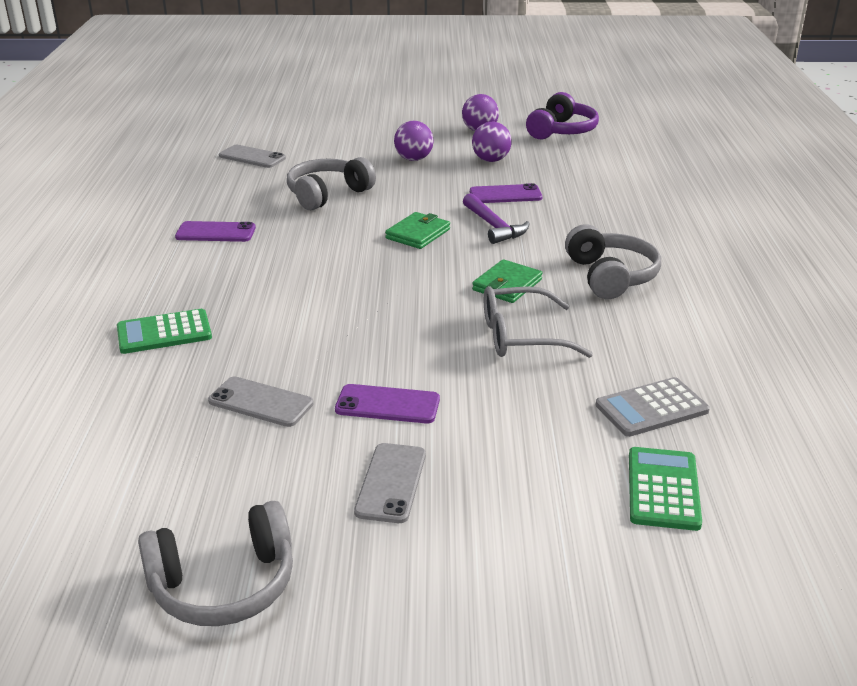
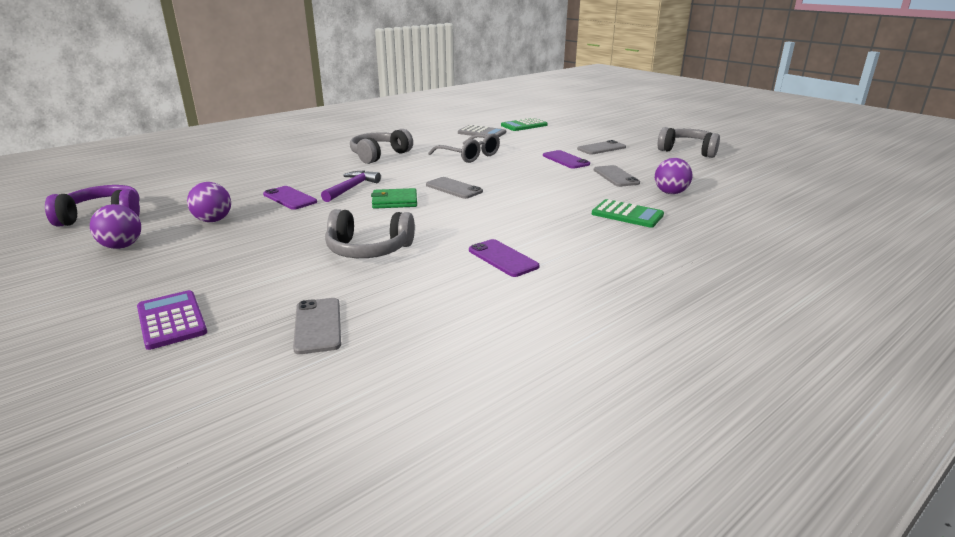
camera: 130 degrees left, 5 degrees down
(332, 130) = (171, 320): none -> purple calculator
(406, 275) = (454, 188): none -> grey phone
(413, 159) = (239, 247): purple ball -> purple ball (670, 193)
(507, 285) = (425, 168): green wallet -> none

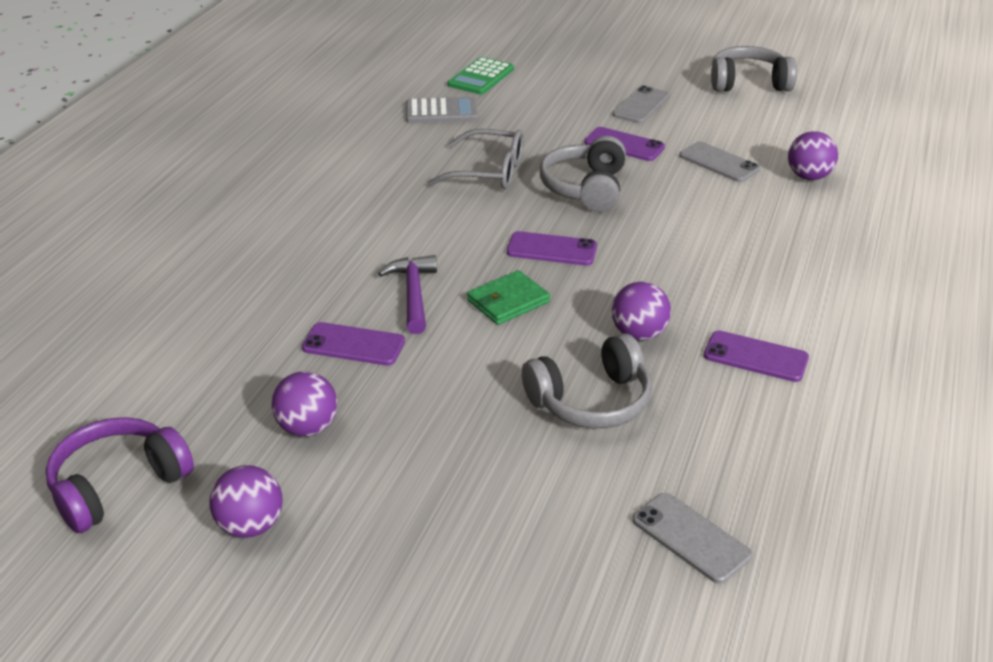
camera: 30 degrees left, 10 degrees up
(171, 320) = (518, 606): purple calculator -> none
(379, 155) = (356, 208): grey headphones -> grey headphones (585, 188)
(445, 231) = (639, 334): none -> purple ball
(454, 188) = (551, 249): grey phone -> purple phone
(627, 214) = (803, 233): green calculator -> none

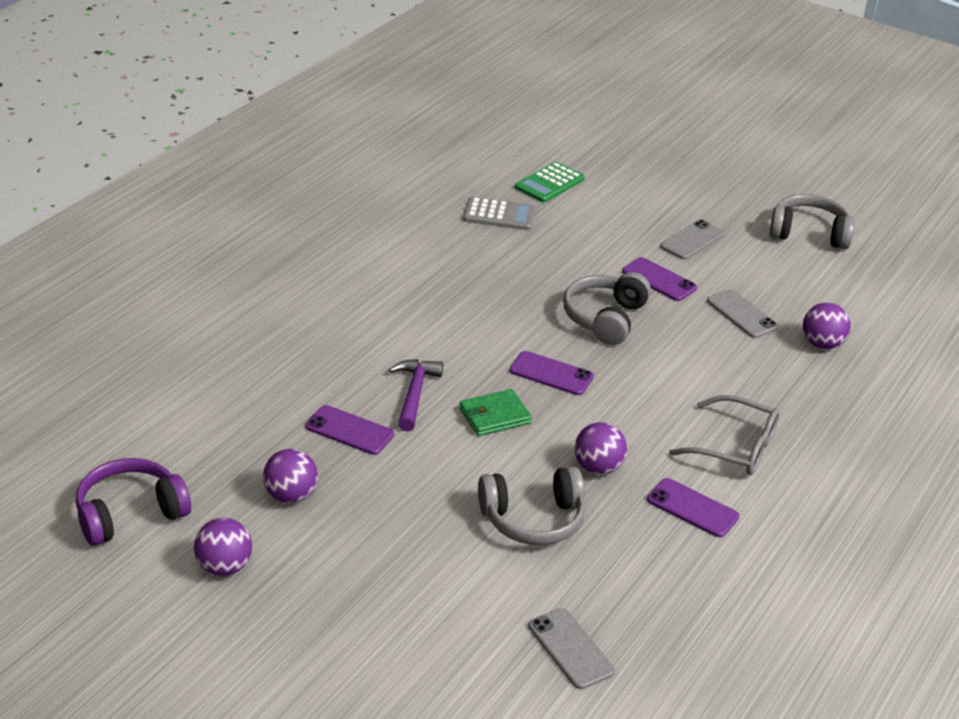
camera: 10 degrees right, 0 degrees up
(489, 172) = (522, 286): grey glasses -> grey glasses (735, 447)

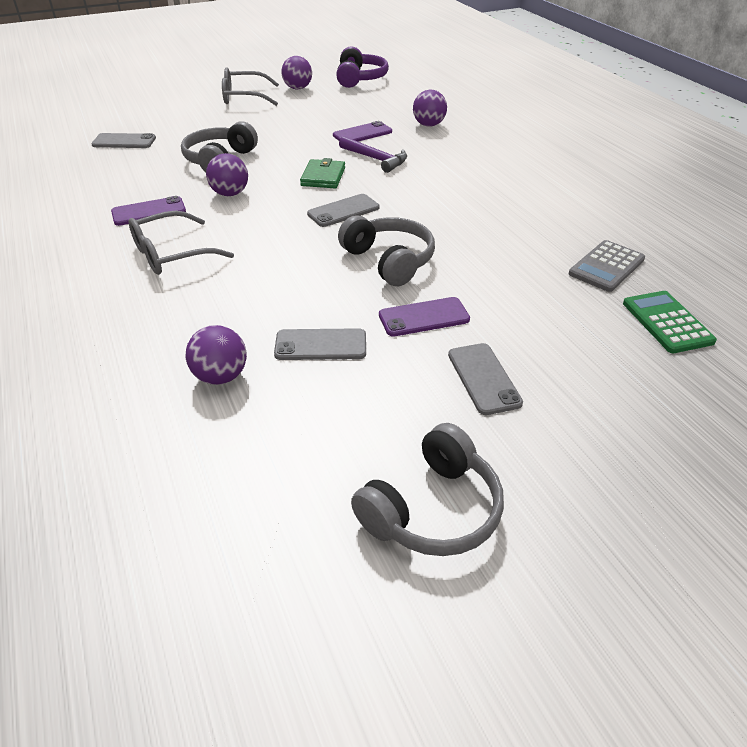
camera: 125 degrees right, 5 degrees up
(291, 495) = (327, 109): purple ball -> purple ball (428, 125)
(308, 612) = (244, 97): none -> grey glasses
(551, 374) = (343, 211): purple phone -> grey phone

